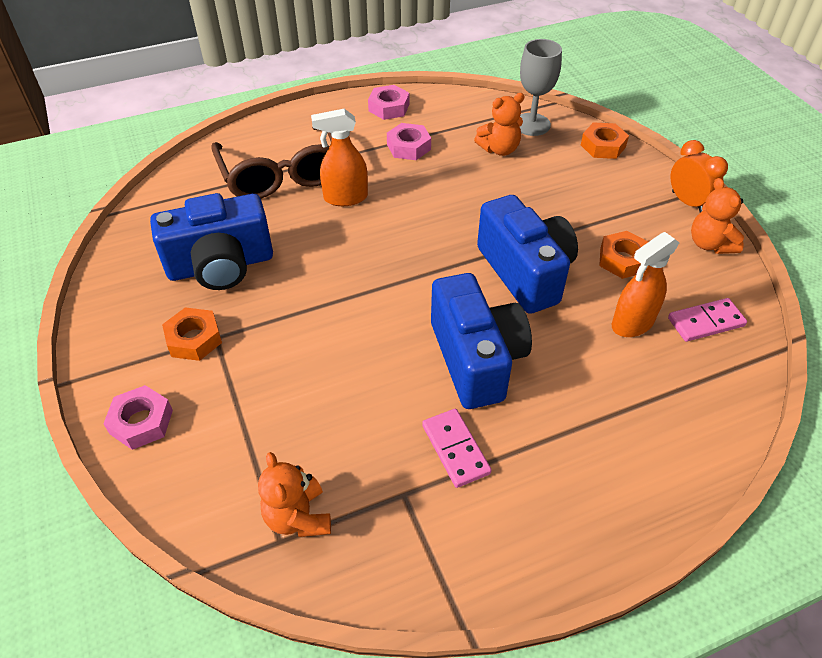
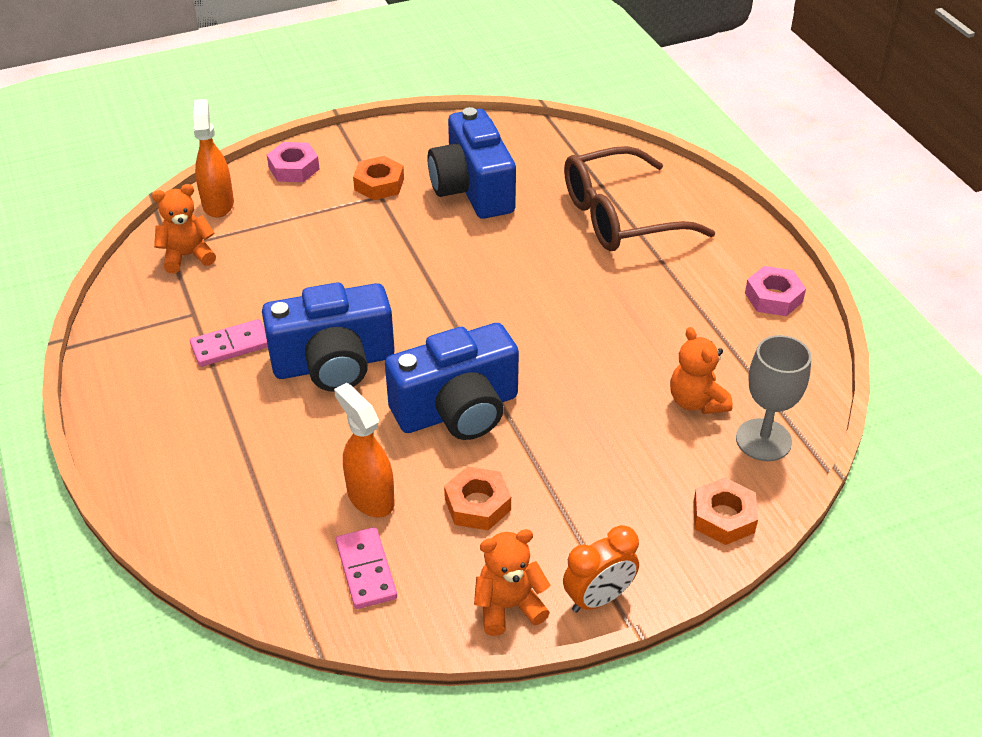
camera: 90 degrees right, 5 degrees down
(345, 198) = (582, 266): orange spray bottle -> orange spray bottle (218, 204)
(408, 147) = (688, 316): pink nut -> none

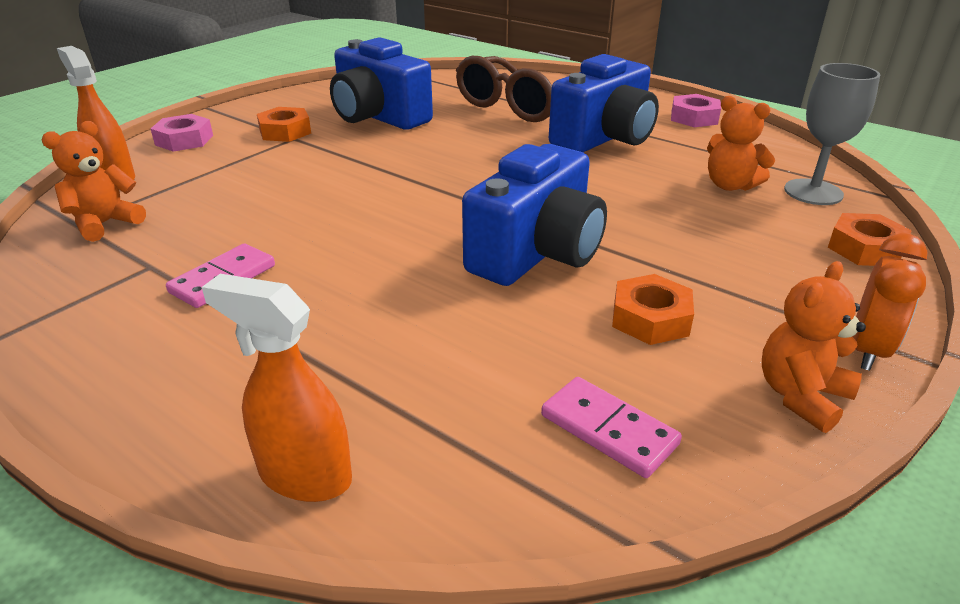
camera: 30 degrees left, 10 degrees down
(334, 363) = (365, 258): blue camera -> blue camera (604, 138)
(370, 497) = (530, 355): orange spray bottle -> orange spray bottle (304, 475)

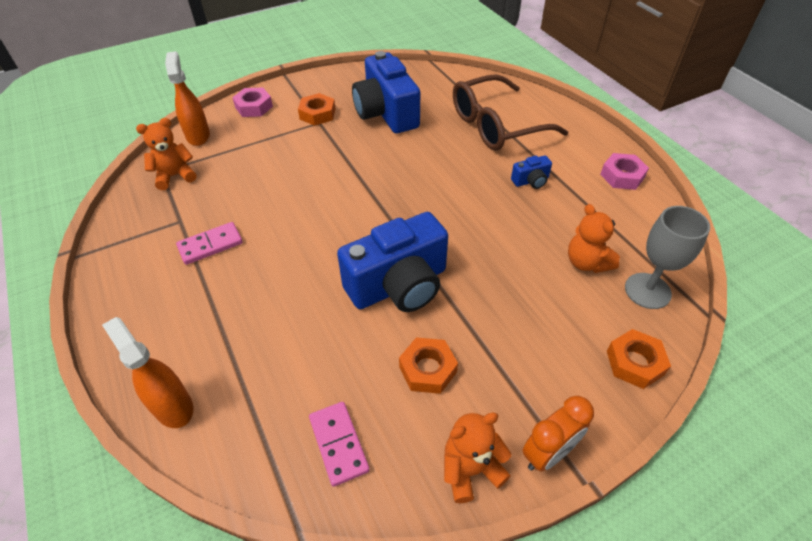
camera: 25 degrees right, 15 degrees up
(604, 138) = (531, 181): blue camera -> blue camera, size x0.43

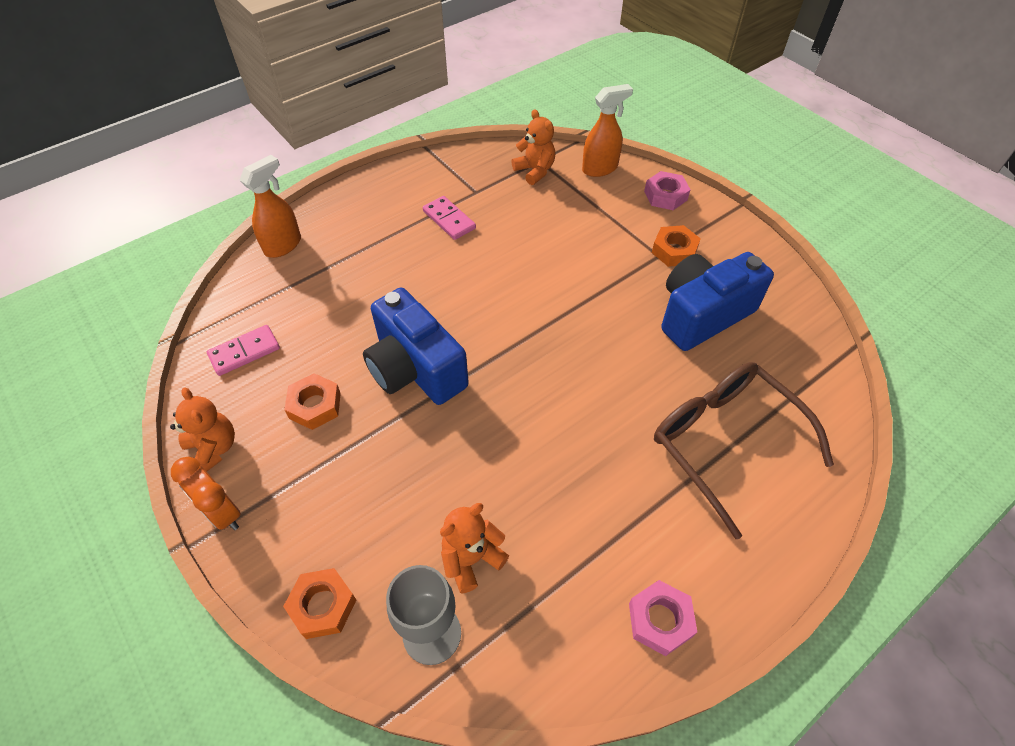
camera: 80 degrees right, 5 degrees up
(531, 181) = (613, 490): blue camera -> none

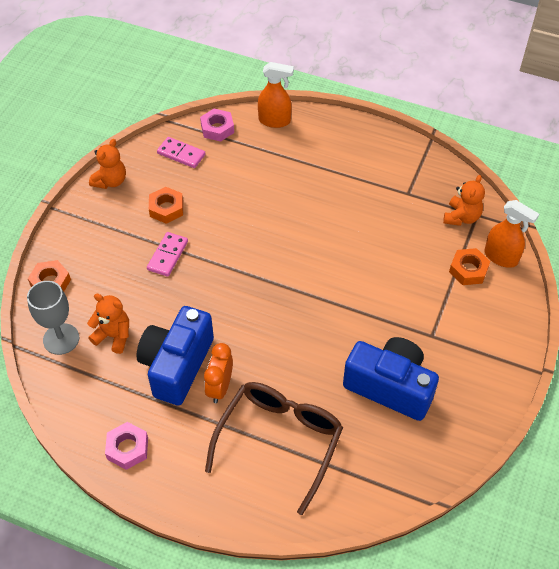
camera: 60 degrees right, 0 degrees up
(222, 512) = (77, 209): orange clock -> orange clock (220, 387)
(415, 369) = (225, 242): blue camera -> blue camera (177, 365)
(449, 220) = (366, 192): pink domino -> pink domino (167, 255)
(665, 195) = (506, 314): pink nut -> pink nut (217, 128)
(674, 251) = (445, 344): orange nut -> orange nut (468, 270)

